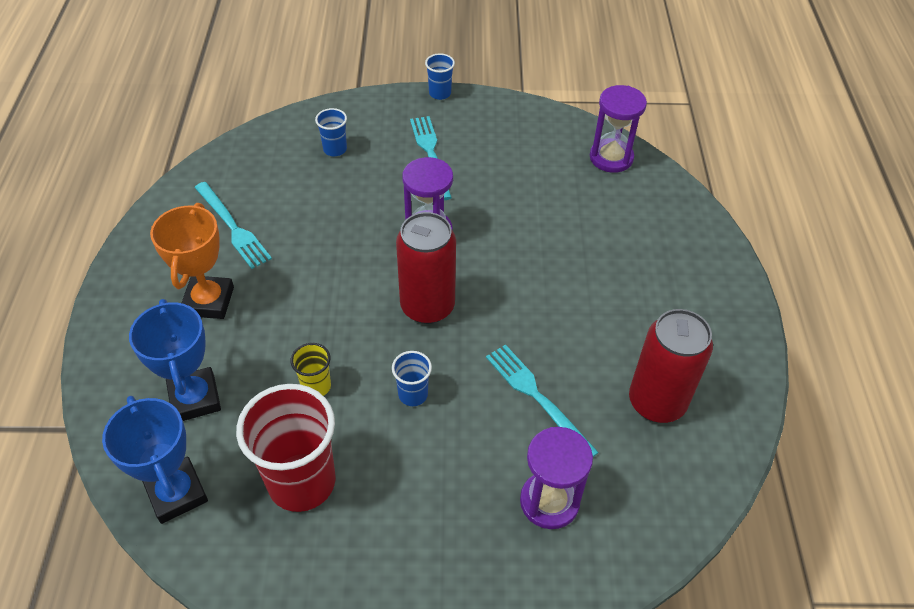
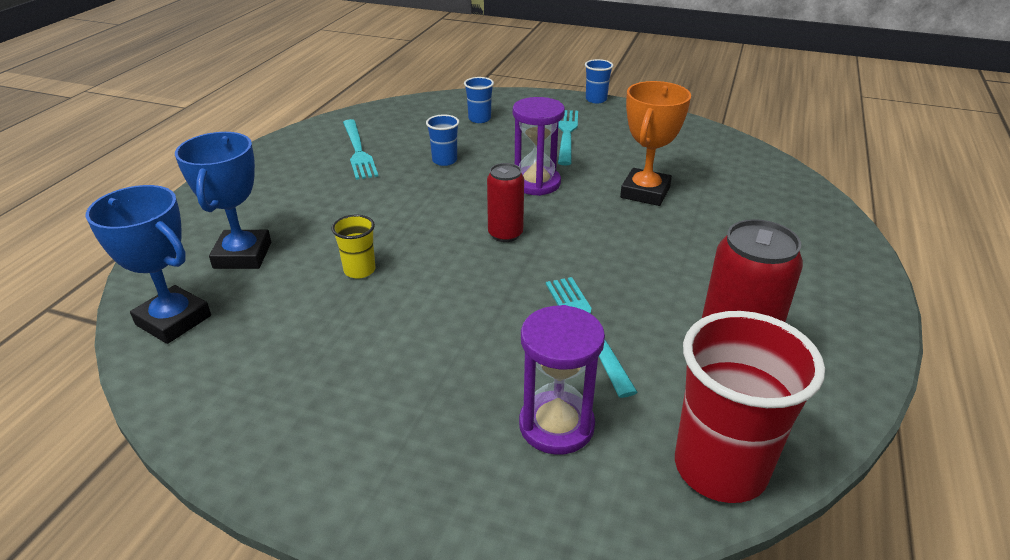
camera: 20 degrees right, 15 degrees down
(176, 493) = (173, 320): blue trophy -> blue trophy turned 45 degrees counterclockwise
(209, 301) = (303, 193): orange trophy -> orange trophy (645, 192)
(302, 482) = (296, 340): red cup -> red cup (720, 468)
(413, 394) = (452, 297): blue cup -> blue cup (444, 160)
(427, 306) = (505, 234): red can -> red can, size x0.60
(611, 158) = (751, 163): purple hourglass -> none

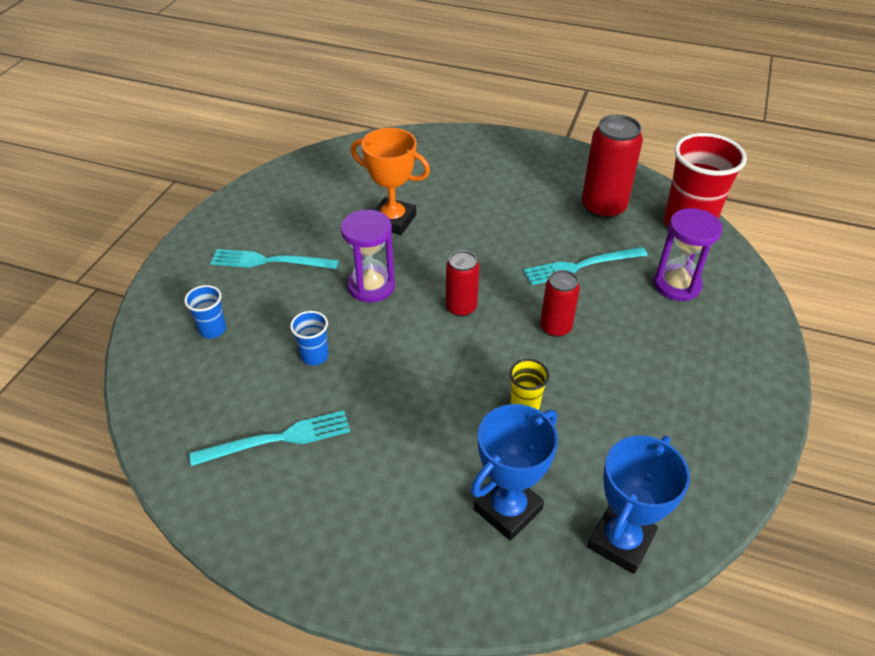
camera: 90 degrees left, 10 degrees up
(242, 255) = (508, 509): blue trophy -> blue trophy turned 45 degrees counterclockwise
(471, 298) = (555, 327): none -> red can
(596, 99) = (187, 235): blue cup -> none

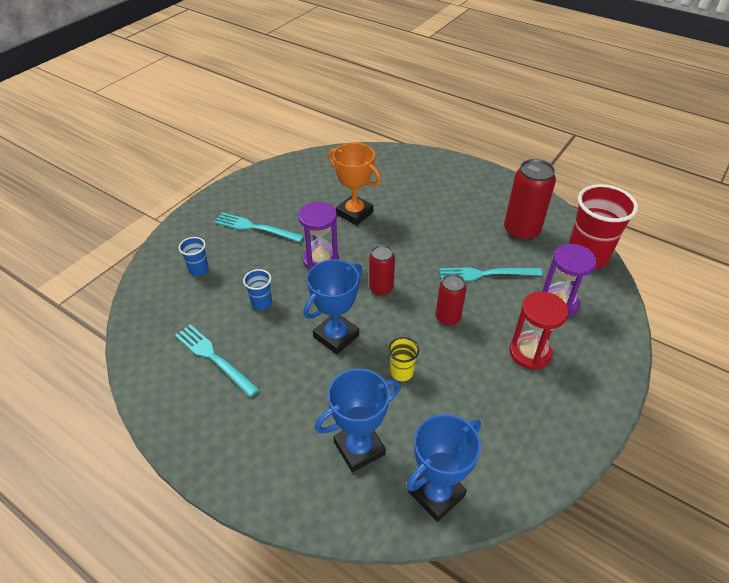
camera: 15 degrees right, 0 degrees up
(277, 439) = (214, 358): turquoise fork -> turquoise fork turned 135 degrees counterclockwise
(427, 378) = (336, 336): none -> blue trophy
(666, 349) = (530, 353): none -> red hourglass

